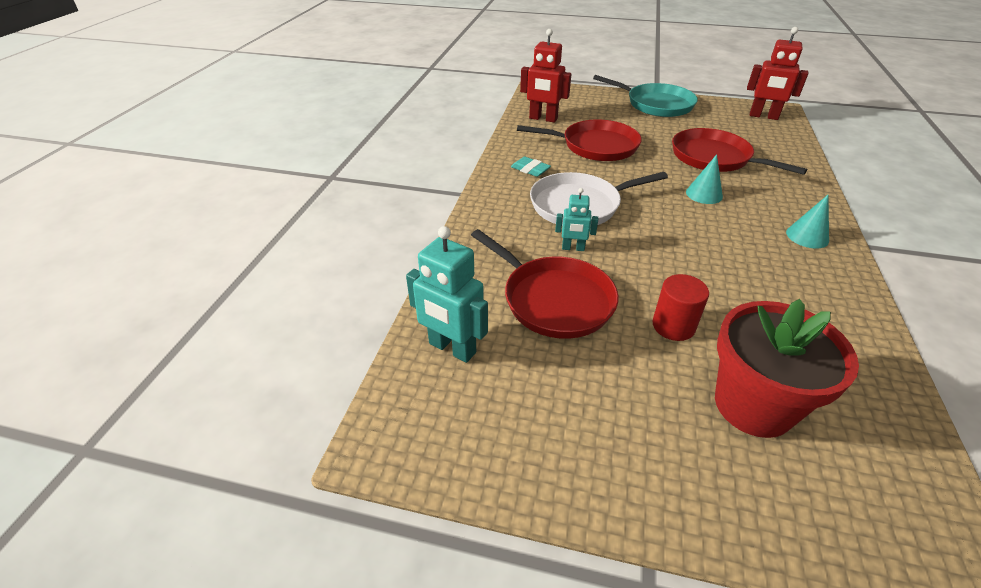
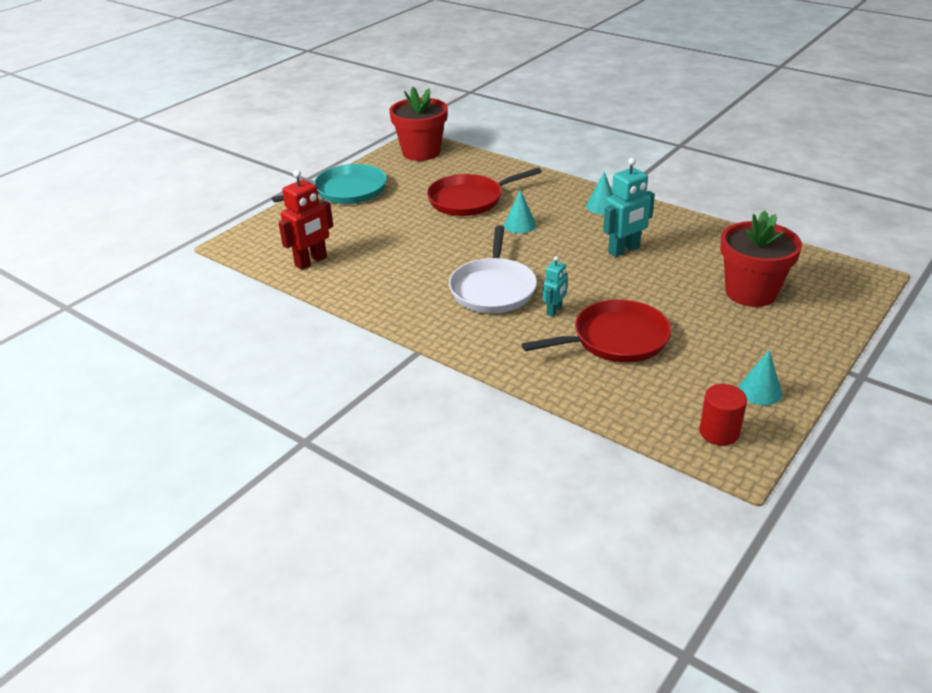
camera: 65 degrees left, 5 degrees down
(452, 348) = (649, 405): turquoise robot -> turquoise robot (624, 250)
(529, 449) = (760, 391): none -> turquoise cone
(530, 170) = (410, 298): turquoise eraser -> none
(595, 146) = (397, 249): red pan -> none
(673, 326) = (669, 296): red cylinder -> red cylinder (719, 432)
(763, 116) = (421, 152): red robot -> red flower pot

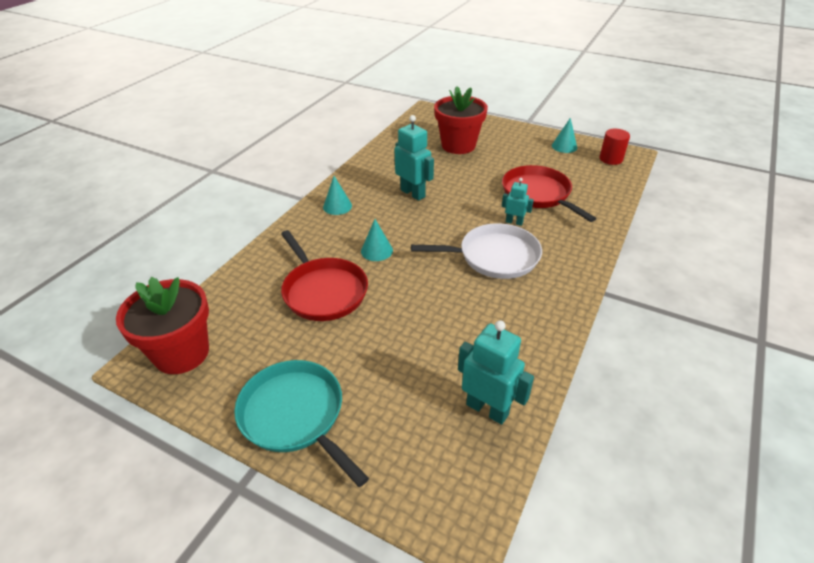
camera: 100 degrees left, 5 degrees up
(311, 261) = (487, 409): red robot -> turquoise robot

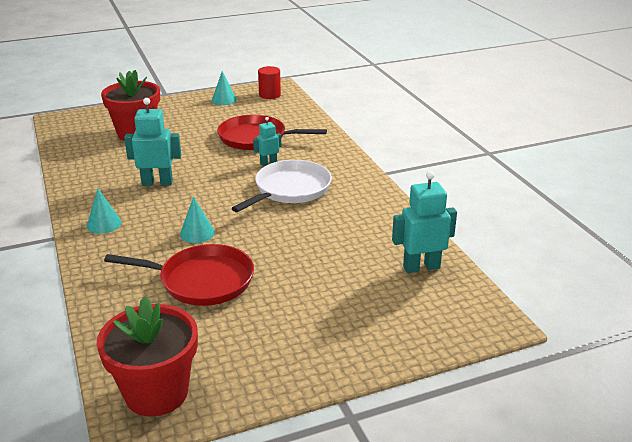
camera: 50 degrees left, 10 degrees down
(295, 415) = (318, 355): turquoise pan -> none

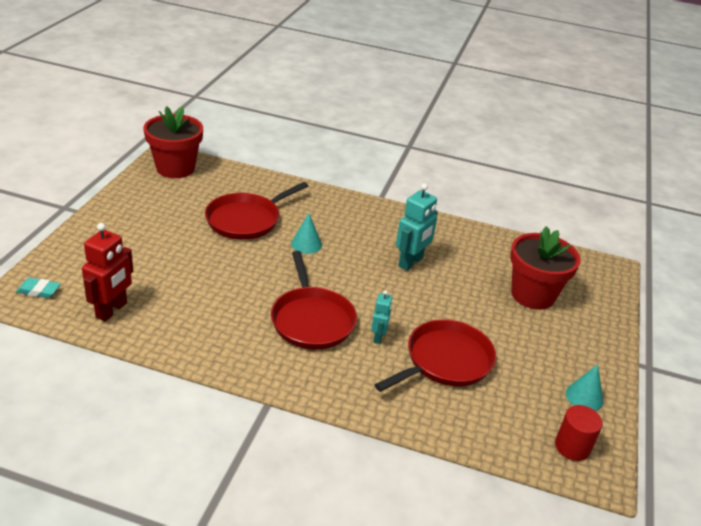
camera: 125 degrees right, 5 degrees up
(104, 224) = (371, 217): turquoise cone -> none
(290, 189) = (312, 320): white pan -> red pan
(421, 267) = (112, 310): turquoise robot -> red robot
(468, 316) = (39, 291): none -> turquoise eraser

